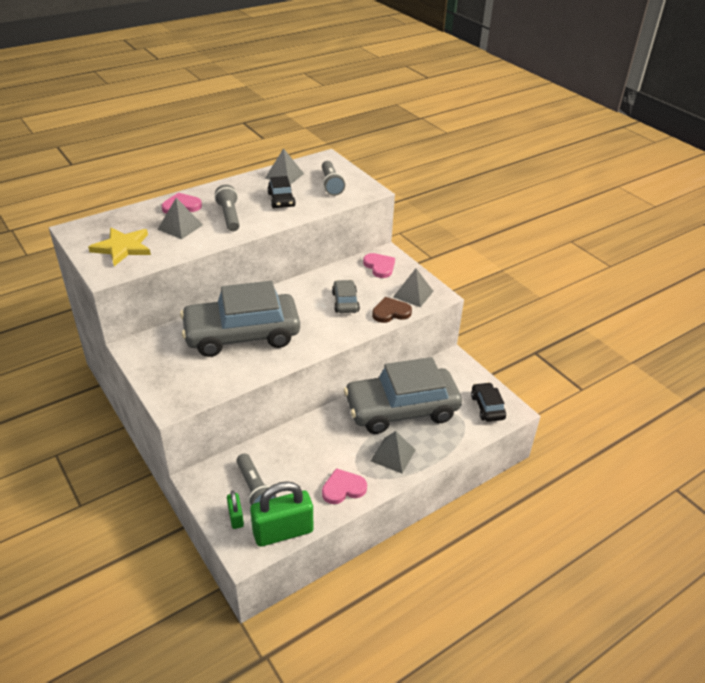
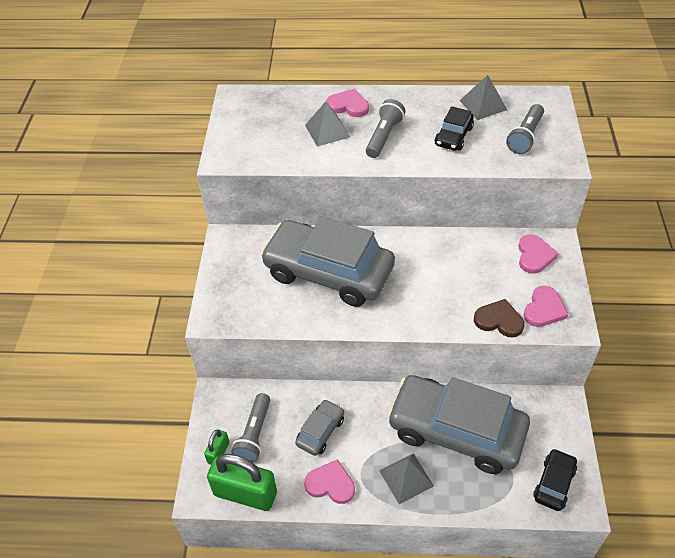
camera: 40 degrees right, 10 degrees up
(122, 248) = (258, 135): yellow star -> none
(345, 302) = (460, 283): grey car -> grey car (320, 431)
(413, 294) = (544, 309): grey pyramid -> pink heart

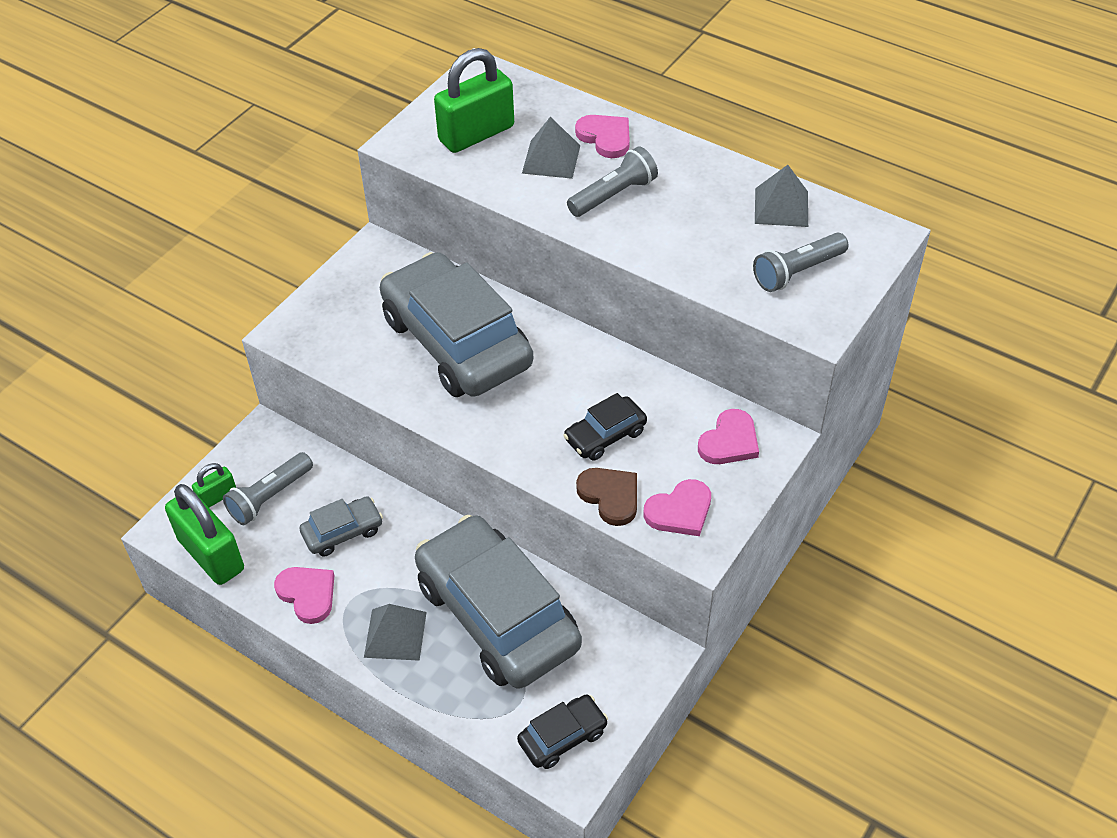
camera: 30 degrees right, 0 degrees up
(267, 134) = (476, 134): none -> green padlock
(453, 136) = (702, 232): black car -> black car (605, 435)

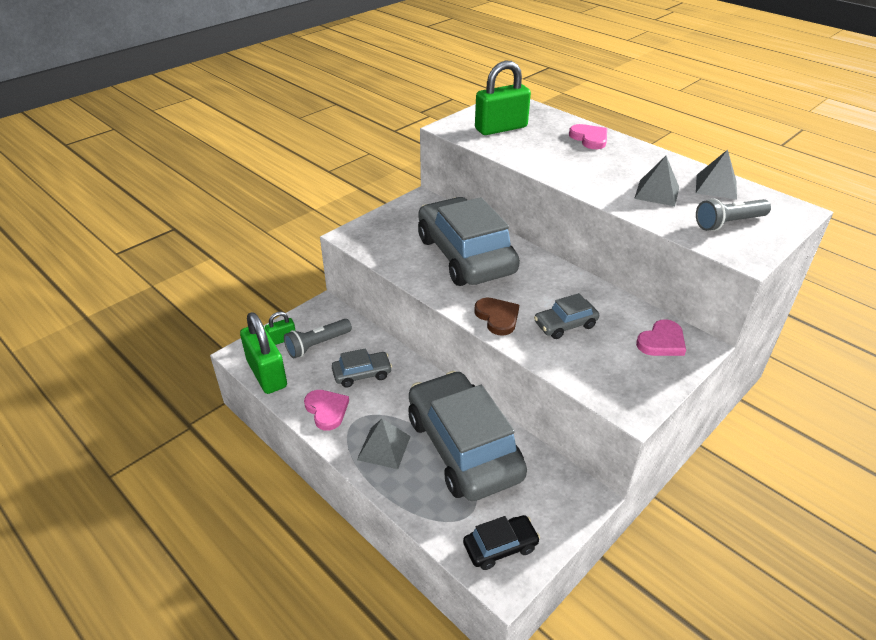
camera: 10 degrees right, 10 degrees down
(551, 159) = (550, 145): grey pyramid -> grey pyramid (657, 193)
(605, 435) = (565, 325): black car -> grey car
(610, 496) = (564, 364): brown heart -> brown heart (497, 317)
(613, 195) = (592, 167): grey flashlight -> none
(680, 511) = (619, 382): pink heart -> none

